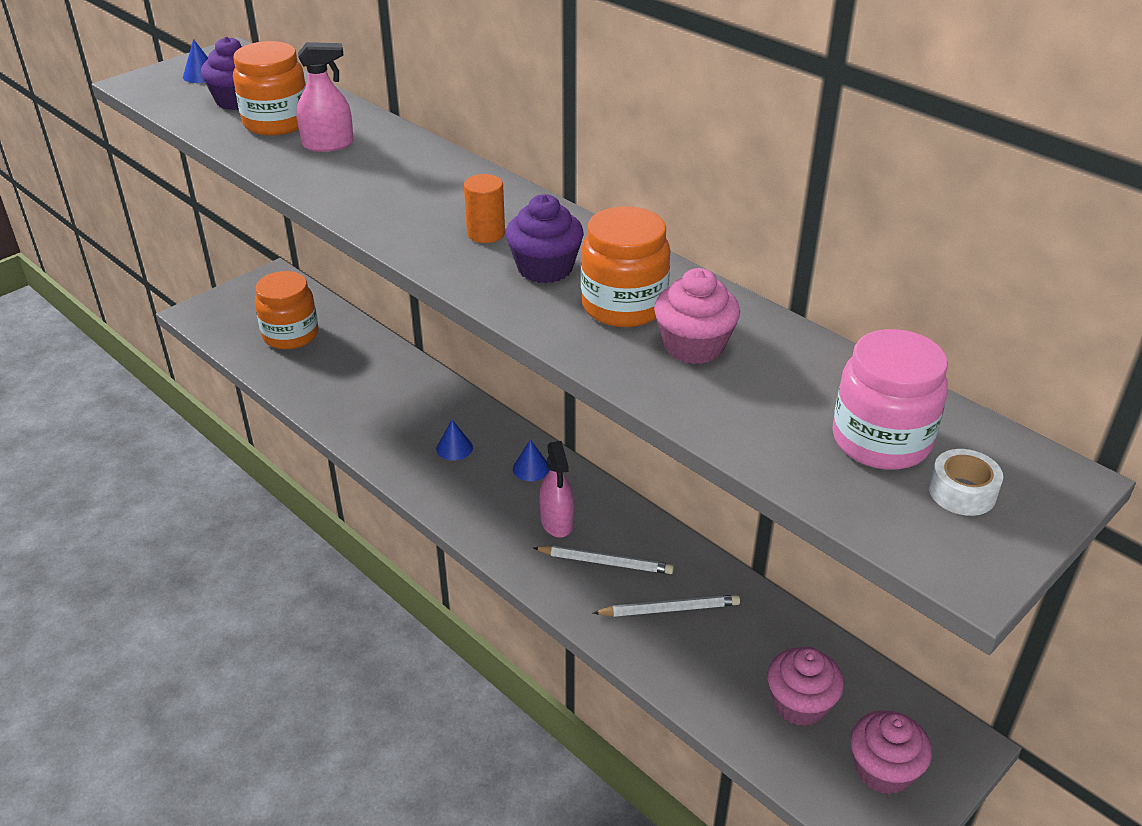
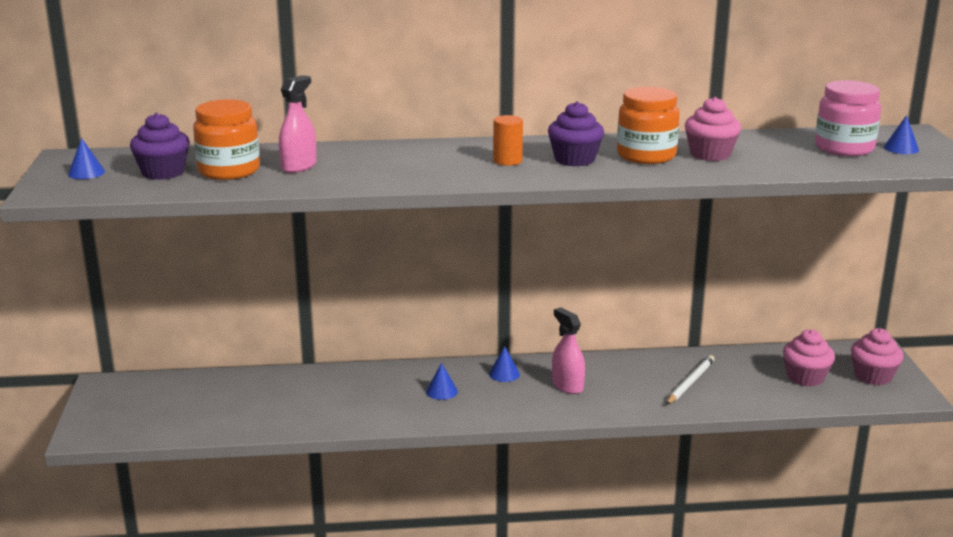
camera: 50 degrees left, 15 degrees down
(290, 335) = (197, 404): orange jar -> none
(557, 521) = (567, 385): pink spray bottle -> pink spray bottle turned 150 degrees counterclockwise
(605, 562) = (625, 385): white pencil -> none
(962, 492) = (901, 148): white tape -> blue cone

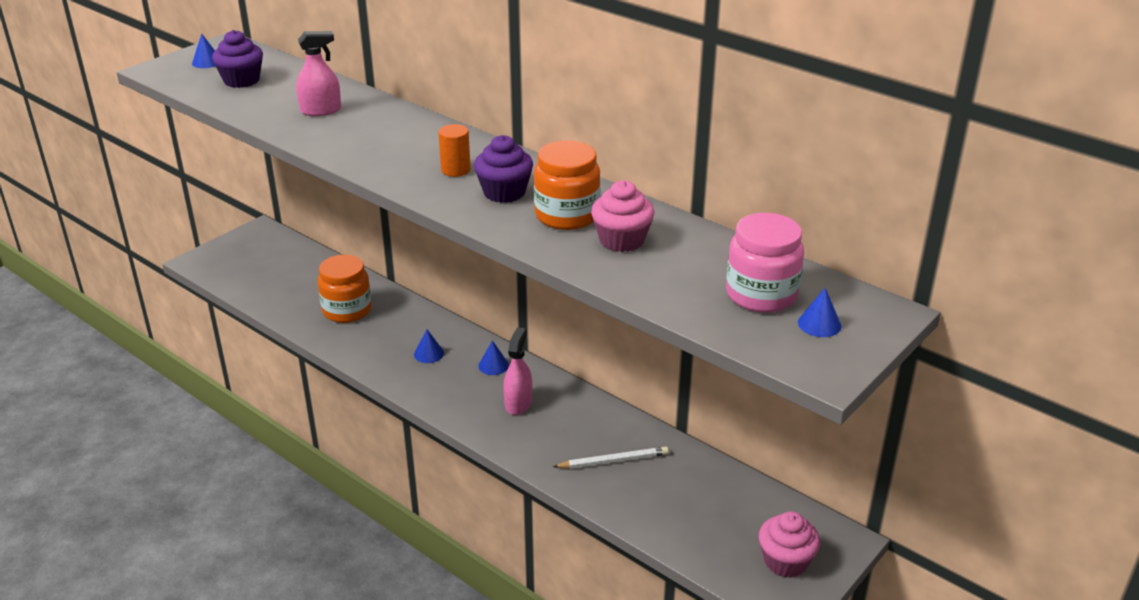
camera: 45 degrees right, 10 degrees up
(229, 171) = (276, 96): orange jar -> orange jar (347, 310)
(805, 377) = (719, 520): pink cupcake -> none

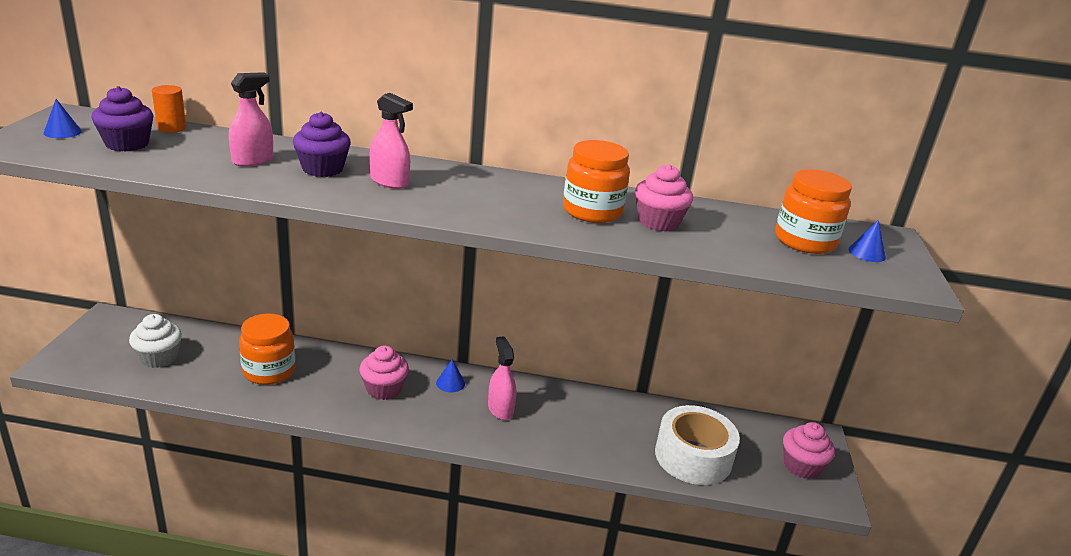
camera: 35 degrees left, 5 degrees down
(272, 275) = (159, 358): none -> white cupcake
(411, 150) = (389, 182): none -> pink spray bottle
(429, 354) = (384, 389): blue cone -> pink cupcake
(455, 170) = (451, 191): orange cylinder -> orange cylinder (171, 128)
(504, 192) = (517, 202): purple cupcake -> purple cupcake (322, 169)
(613, 461) = (617, 432): white pencil -> none
(669, 510) = (693, 457): none -> white tape
(761, 295) = (804, 241): pink jar -> orange jar

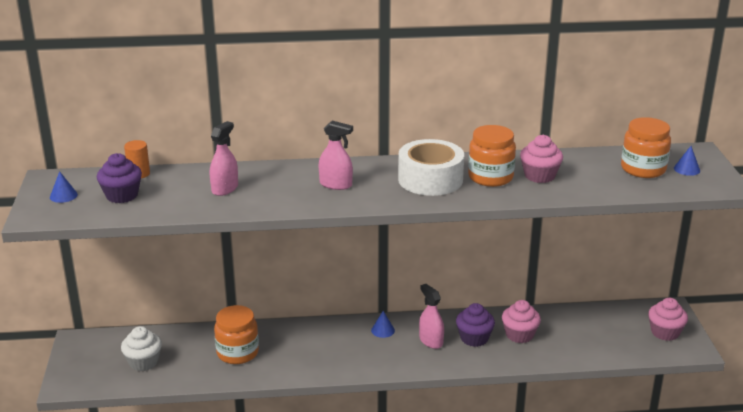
camera: 10 degrees left, 0 degrees up
(322, 169) = (280, 185): purple cupcake -> purple cupcake (474, 338)
(384, 389) = (335, 346): pink cupcake -> pink cupcake (519, 335)
(693, 457) = (586, 343): white tape -> white tape (430, 179)

